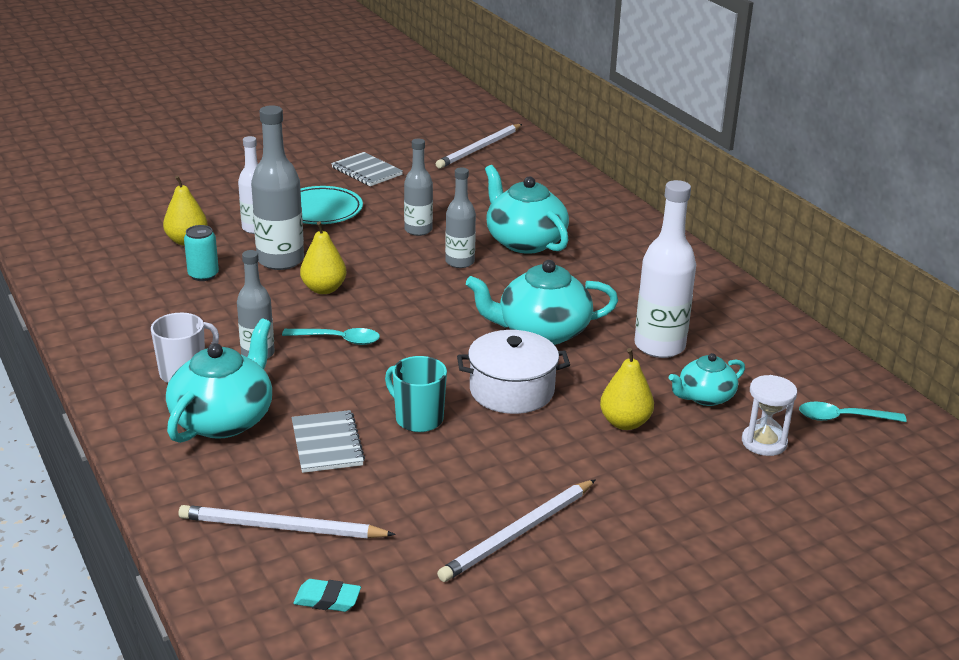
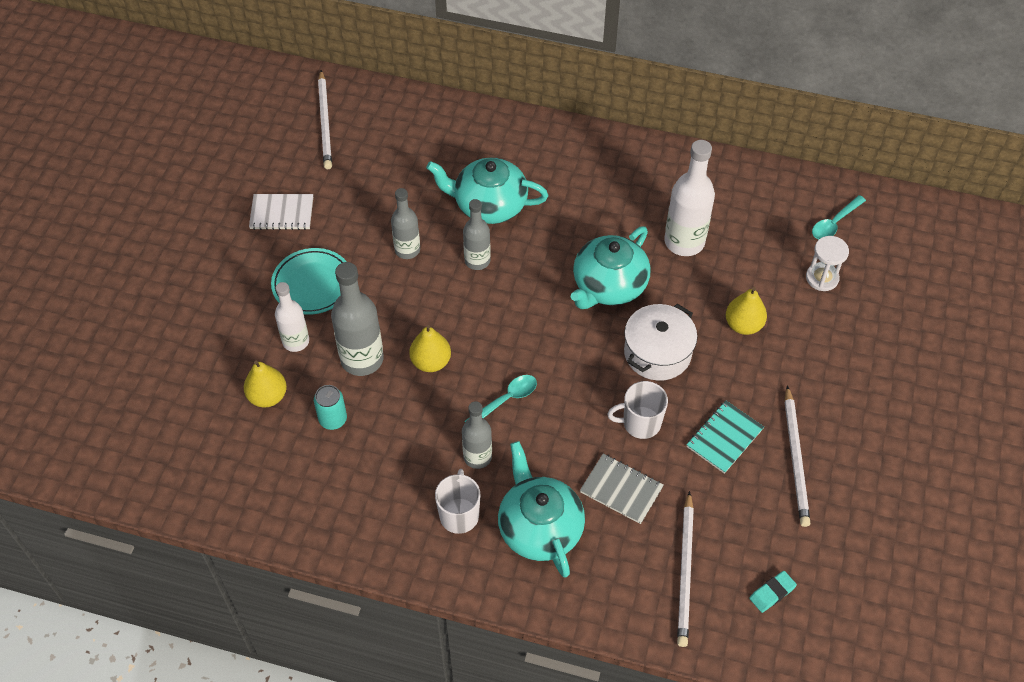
camera: 45 degrees left, 25 degrees up
(281, 527) = (685, 571): white pencil -> white pencil turned 45 degrees counterclockwise
(366, 171) = (282, 213): grey notebook -> white notebook
(418, 419) = (640, 423): turquoise mug -> white mug
(475, 475) = (724, 438): none -> turquoise notebook
(705, 397) = (755, 266): turquoise teapot -> none

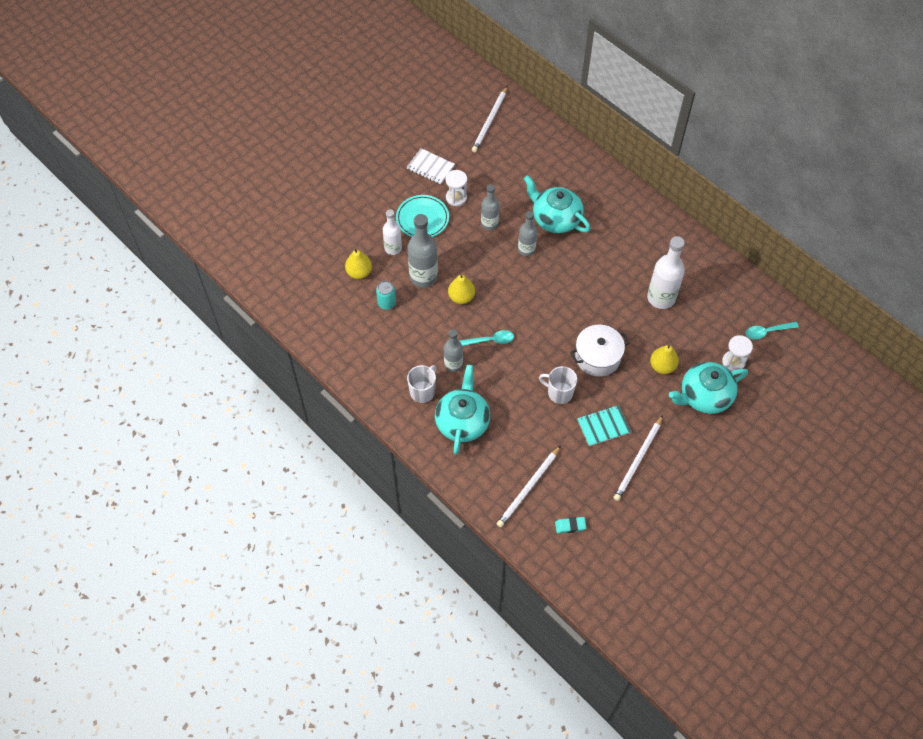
camera: 30 degrees right, 5 degrees up
(341, 236) = (456, 197): none -> white hourglass
(608, 286) = (595, 303): turquoise teapot -> turquoise teapot (704, 396)
(621, 489) = (522, 424): grey notebook -> none

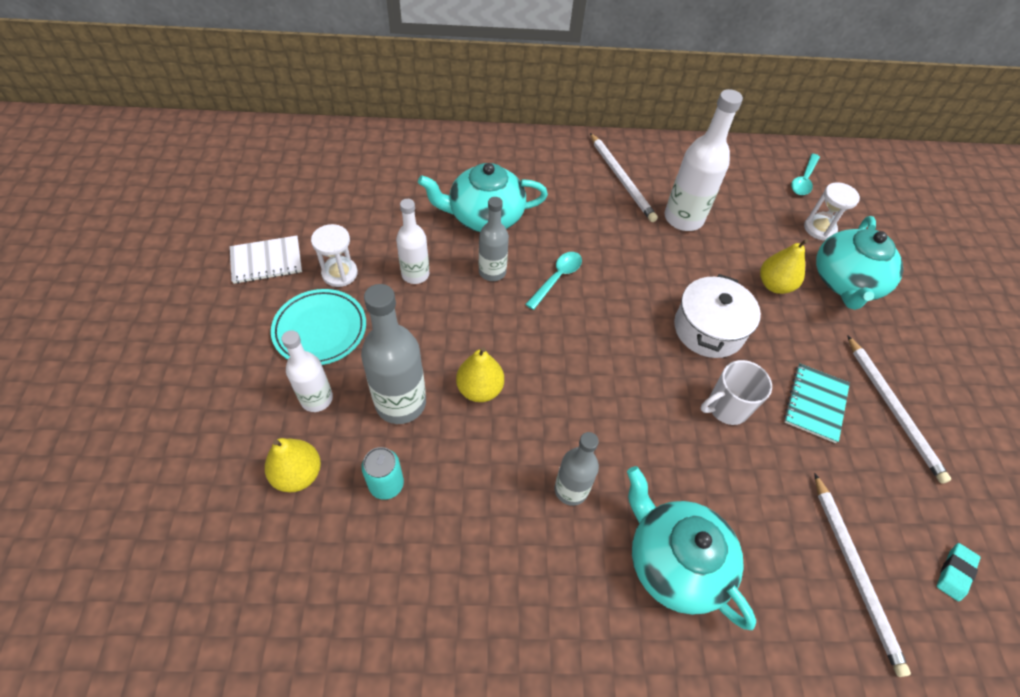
camera: 50 degrees left, 5 degrees down
(423, 391) = (576, 570): white mug -> none
(489, 121) = (292, 166): white pencil -> white pencil (621, 179)
(489, 224) = (415, 274): grey bottle -> white bottle
(490, 340) = (577, 414): turquoise spoon -> turquoise spoon (557, 278)

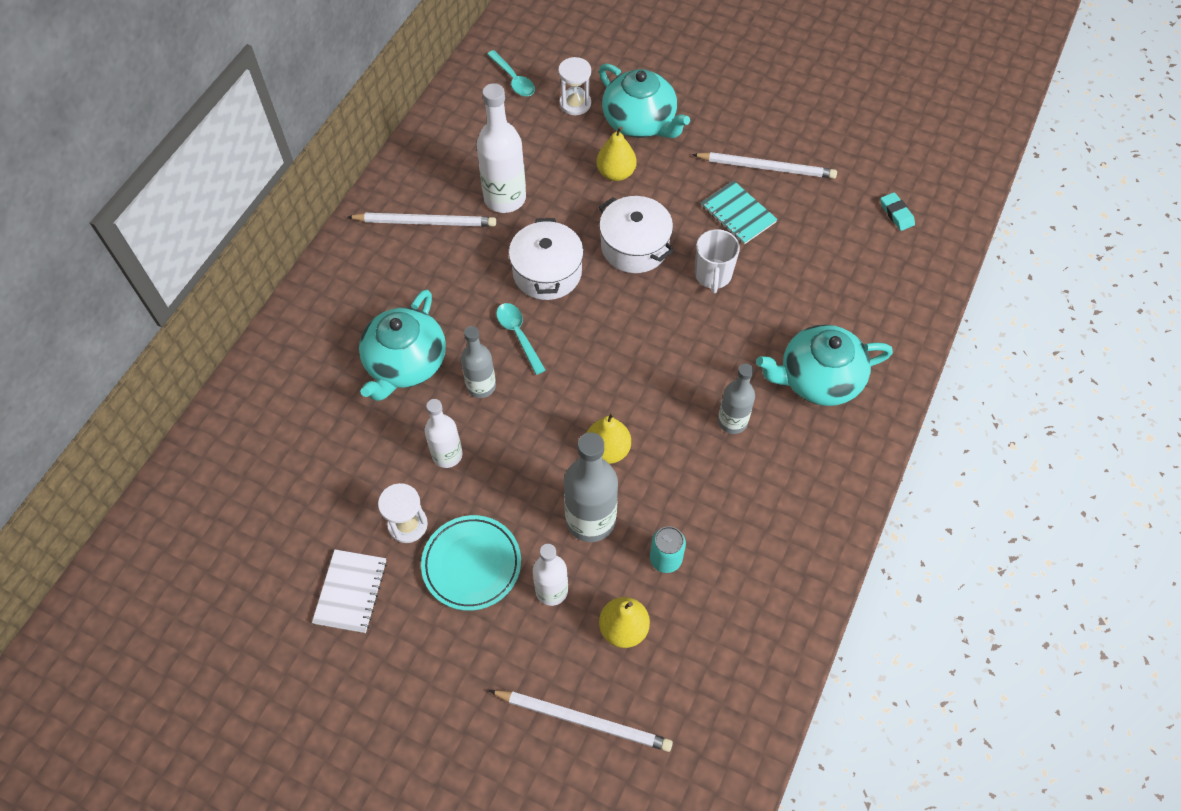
camera: 60 degrees left, 5 degrees up
(632, 274) = (547, 272): none -> white pot
(855, 572) = (872, 271): white pencil -> white pencil (584, 720)

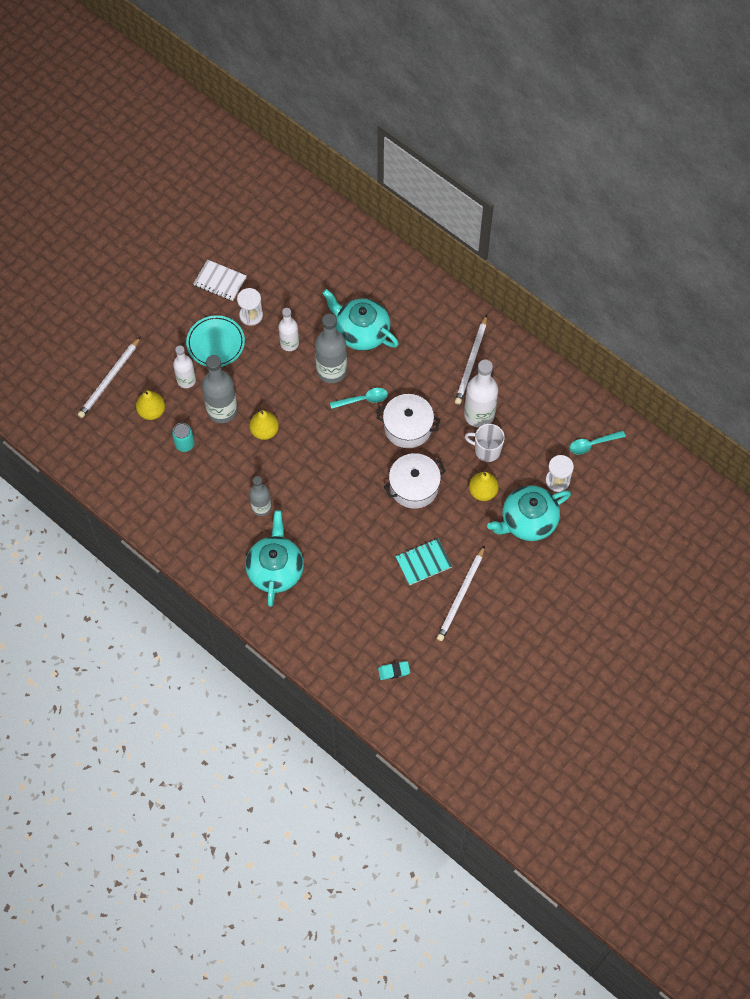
camera: 105 degrees right, 5 degrees up
(481, 386) = (331, 371): grey bottle -> grey bottle, size x1.59
(713, 275) = (375, 529): white mug -> white mug (486, 450)

